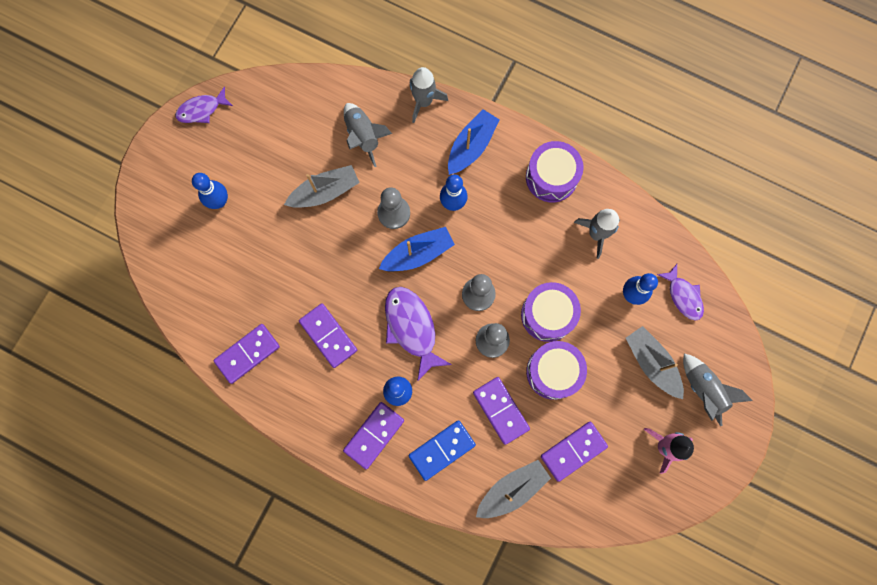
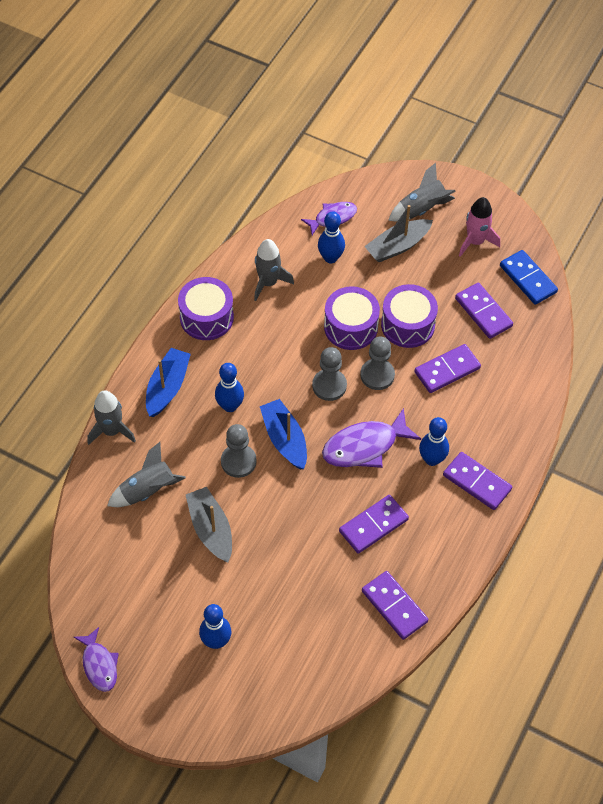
camera: 90 degrees left, 20 degrees down
(442, 450) = (488, 422): blue domino -> blue domino (528, 279)
(471, 146) = (167, 387): blue boat -> blue boat turned 75 degrees clockwise
(512, 489) = (522, 363): grey boat -> none

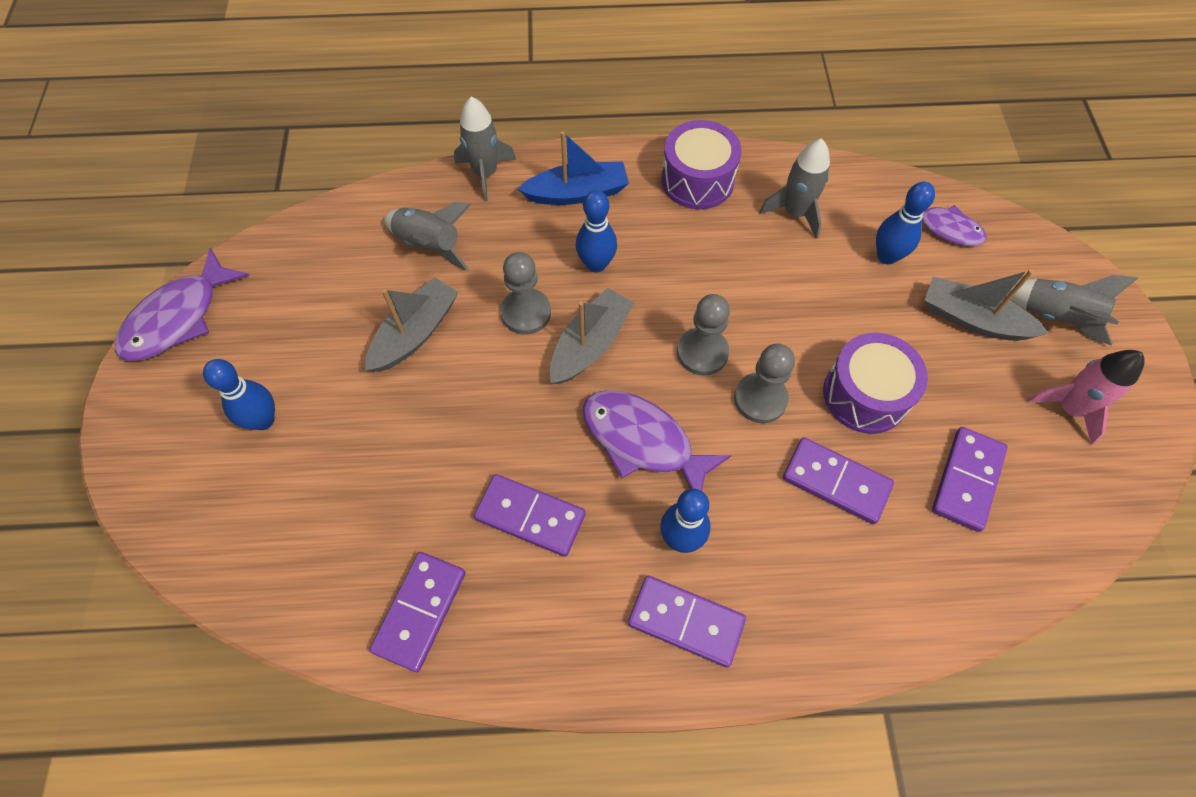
camera: 60 degrees right, 5 degrees up
(99, 664) = (178, 318): purple fish -> purple fish, size x1.58
(284, 439) = (590, 344): blue boat -> grey boat
(351, 327) = (806, 331): purple drum -> none
(477, 482) = (686, 621): purple domino -> purple domino turned 75 degrees counterclockwise
(528, 279) = (1076, 512): blue domino -> none

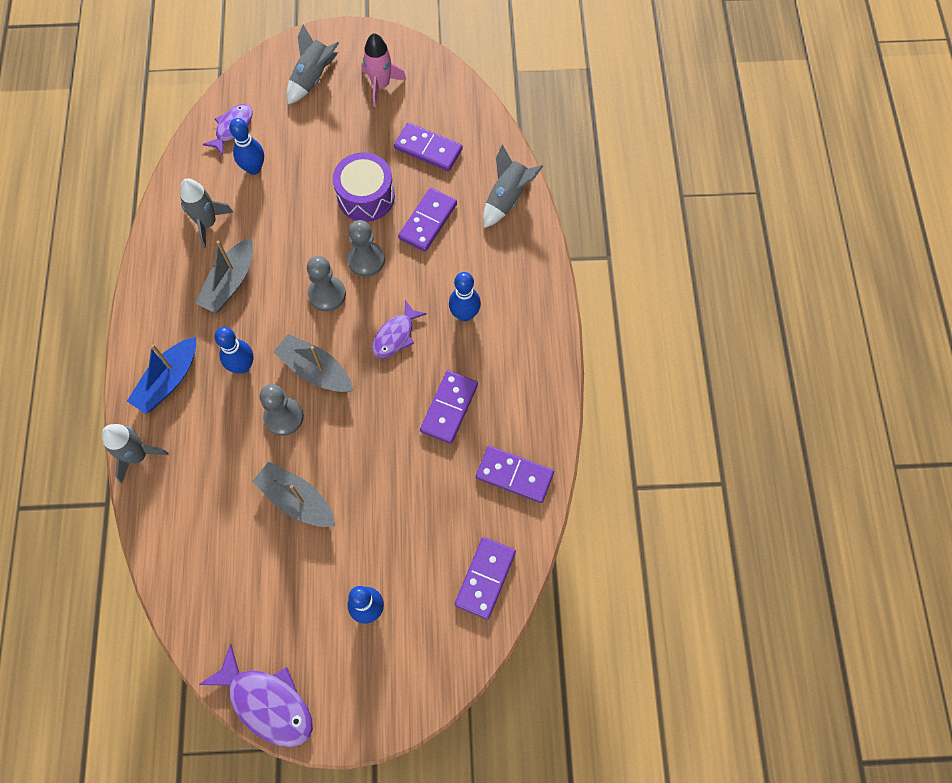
camera: 90 degrees left, 5 degrees up
(429, 245) = (210, 497): grey rocket -> grey rocket (507, 198)
(577, 193) = (168, 381): blue boat -> blue boat turned 135 degrees counterclockwise
(643, 441) = (395, 336): purple fish -> purple fish, size x0.63
(686, 621) = (518, 314): purple domino -> purple domino (485, 578)
(697, 180) = (166, 289): purple drum -> none
(972, 319) = (311, 125): grey boat -> grey boat (230, 283)

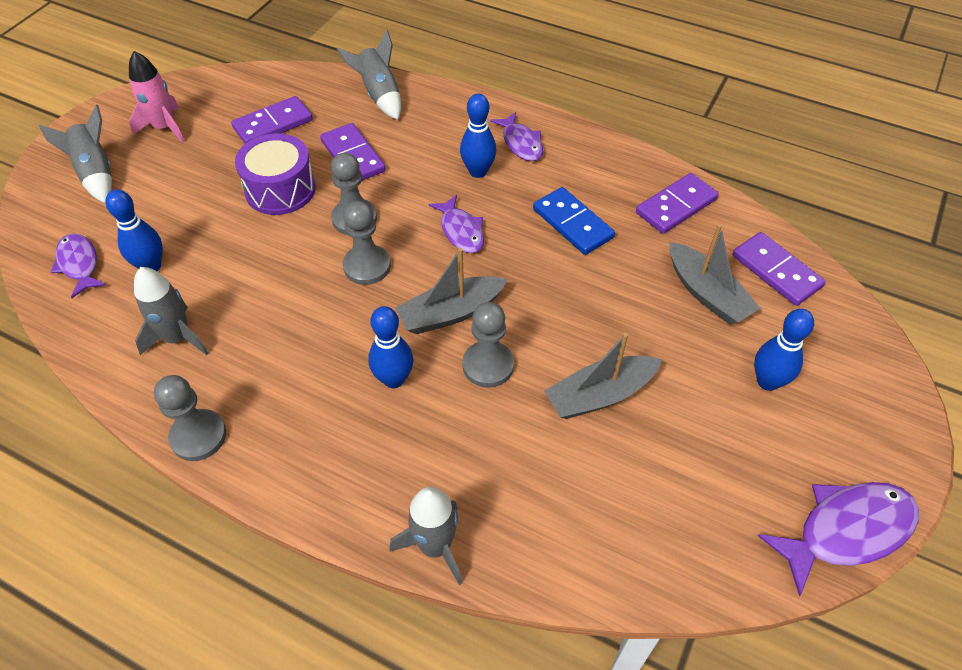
camera: 60 degrees left, 15 degrees down
(145, 283) = (198, 436): none -> grey pawn
(168, 381) = (355, 466): blue boat -> none
(230, 283) = (276, 347): grey boat -> grey boat (707, 293)
(449, 408) = (573, 223): purple domino -> blue domino
(516, 328) = (521, 143): none -> purple fish

